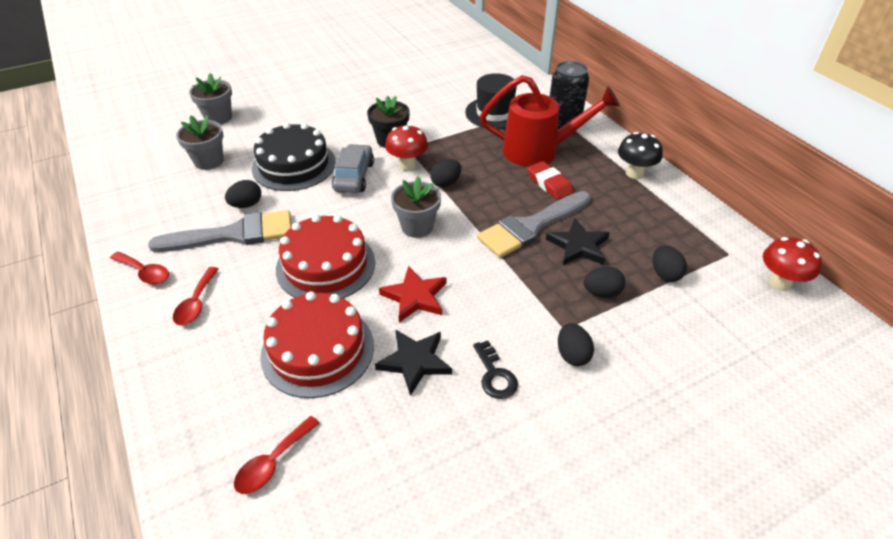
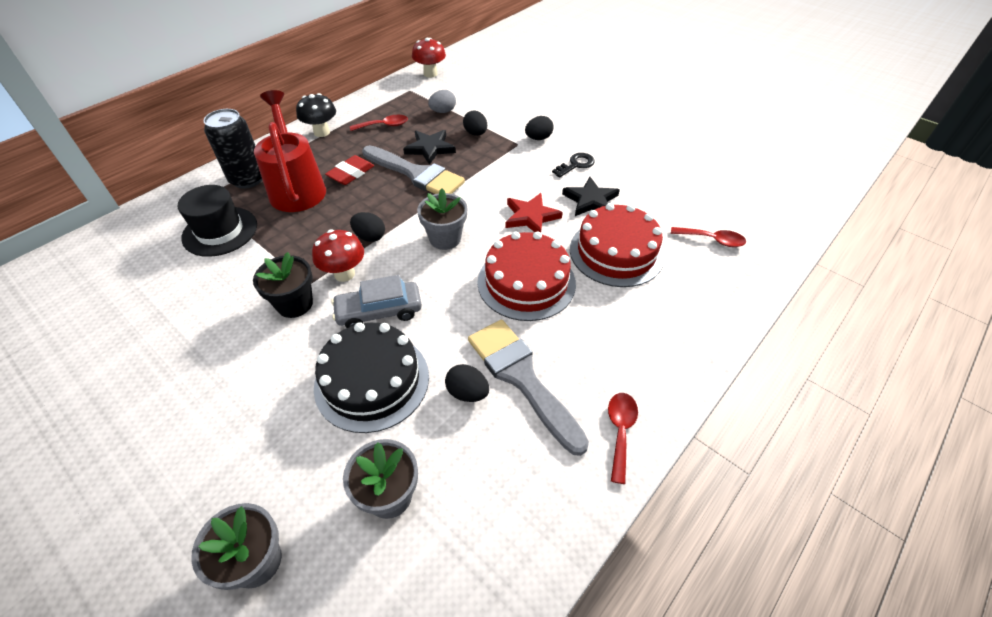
camera: 110 degrees left, 5 degrees up
(196, 303) = (627, 357): red spoon -> red spoon (384, 126)
(665, 274) = (443, 111): black egg -> grey egg

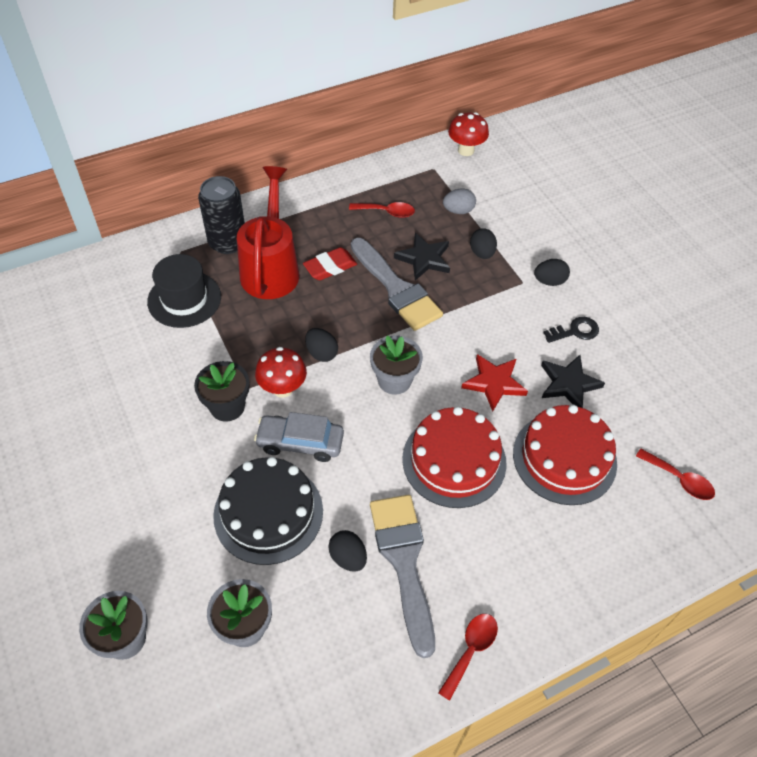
camera: 20 degrees right, 5 degrees up
(321, 132) = (319, 202): black mushroom -> none

